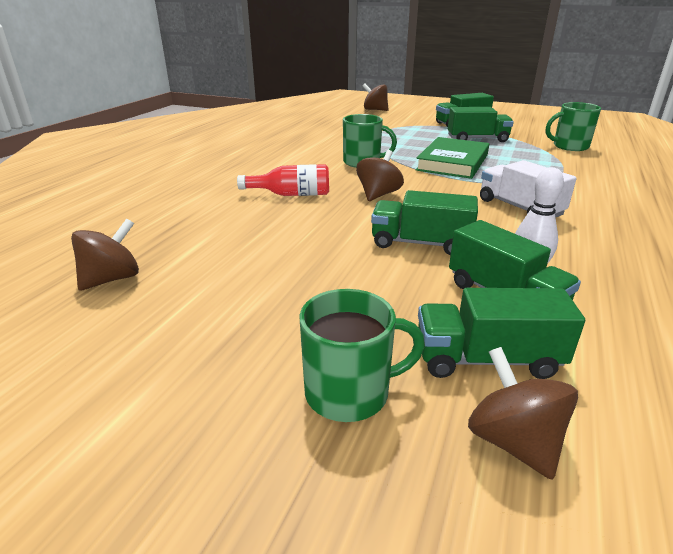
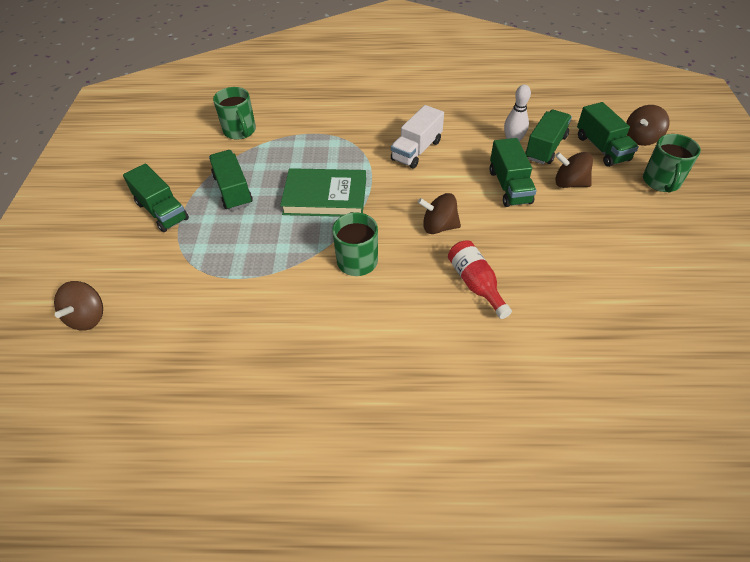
camera: 110 degrees left, 20 degrees up
(112, 279) = (684, 322): brown spinning top -> brown spinning top (569, 183)
(349, 392) = (661, 182): green mug -> green mug turned 135 degrees counterclockwise

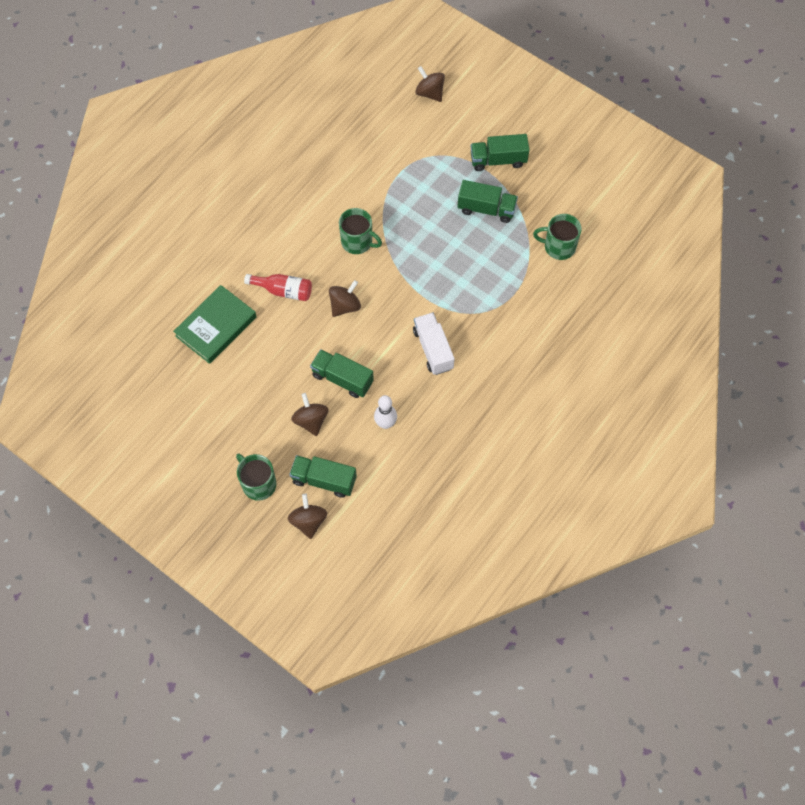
camera: 125 degrees right, 15 degrees up
(325, 197) = (432, 259): green book -> green book (216, 326)
(545, 147) = (359, 440): green truck -> none
(569, 183) = (311, 421): brown spinning top -> brown spinning top turned 75 degrees counterclockwise

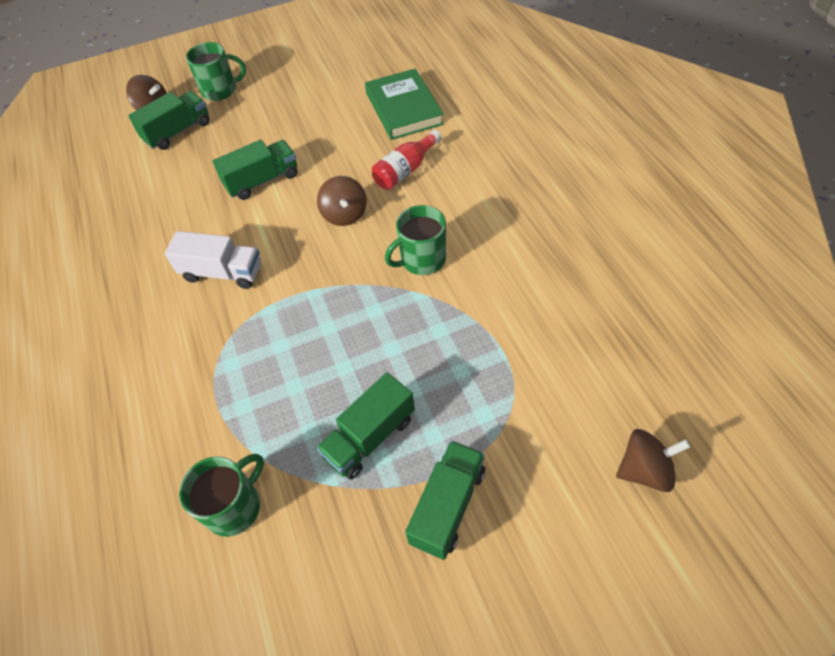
camera: 125 degrees right, 10 degrees down
(311, 421) = (242, 142): brown spinning top -> none
(385, 423) = (183, 196): white bowling pin -> none

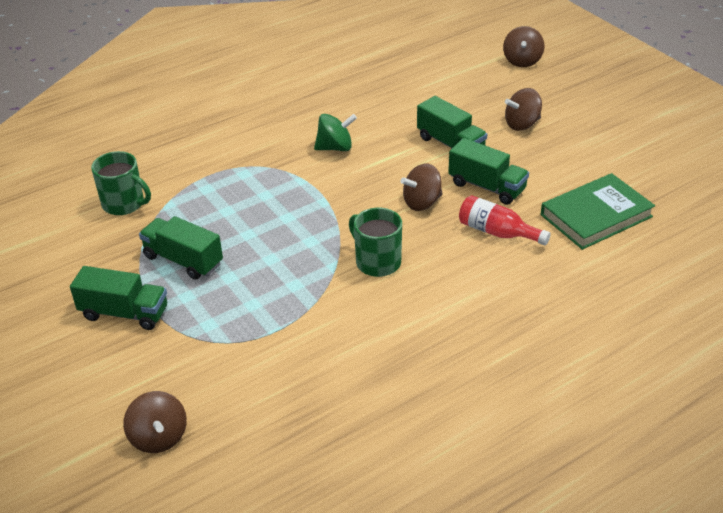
camera: 75 degrees right, 15 degrees down
(178, 132) = (498, 81): green truck -> green truck (487, 187)
(220, 90) = (568, 90): green mug -> none
(222, 272) = (335, 148): white truck -> green spinning top
(256, 128) = (522, 124): none -> brown spinning top

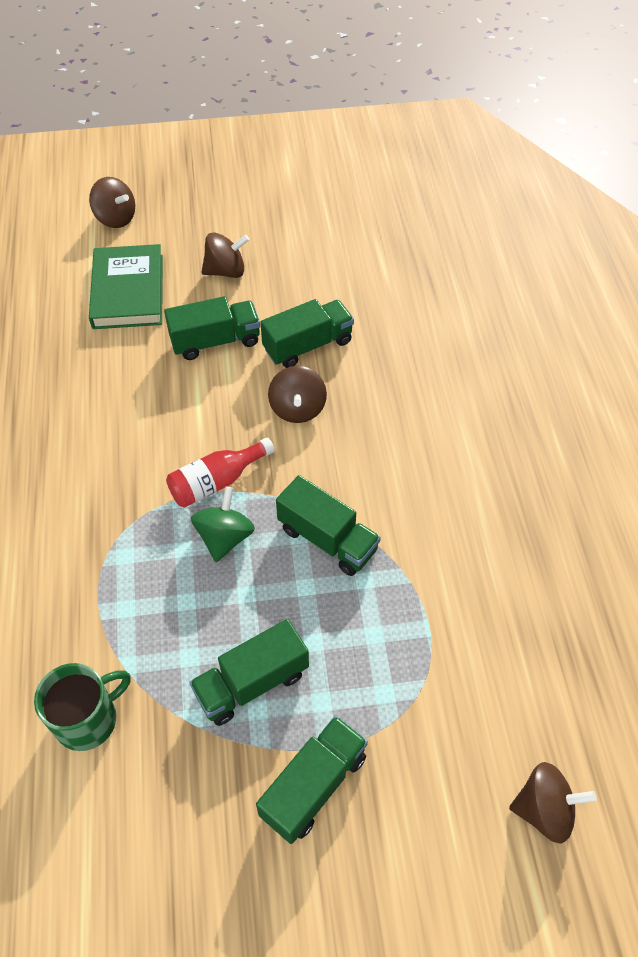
camera: 65 degrees left, 15 degrees up
(317, 256) = (327, 539): none -> green truck
(335, 148) = (142, 444): green spinning top -> green spinning top (225, 537)
(377, 262) = (370, 488): green mug -> none
(497, 232) = (383, 370): red bottle -> red bottle (216, 482)
(522, 124) = (226, 271): brown spinning top -> brown spinning top turned 105 degrees counterclockwise
(596, 216) = (405, 289): green book -> green book (128, 291)

